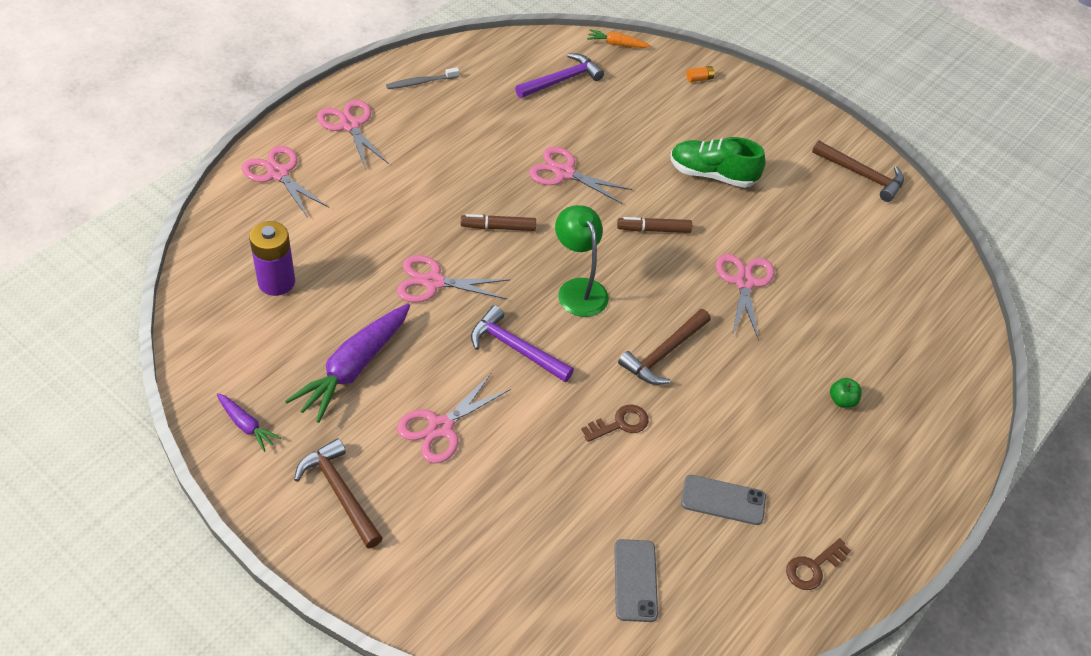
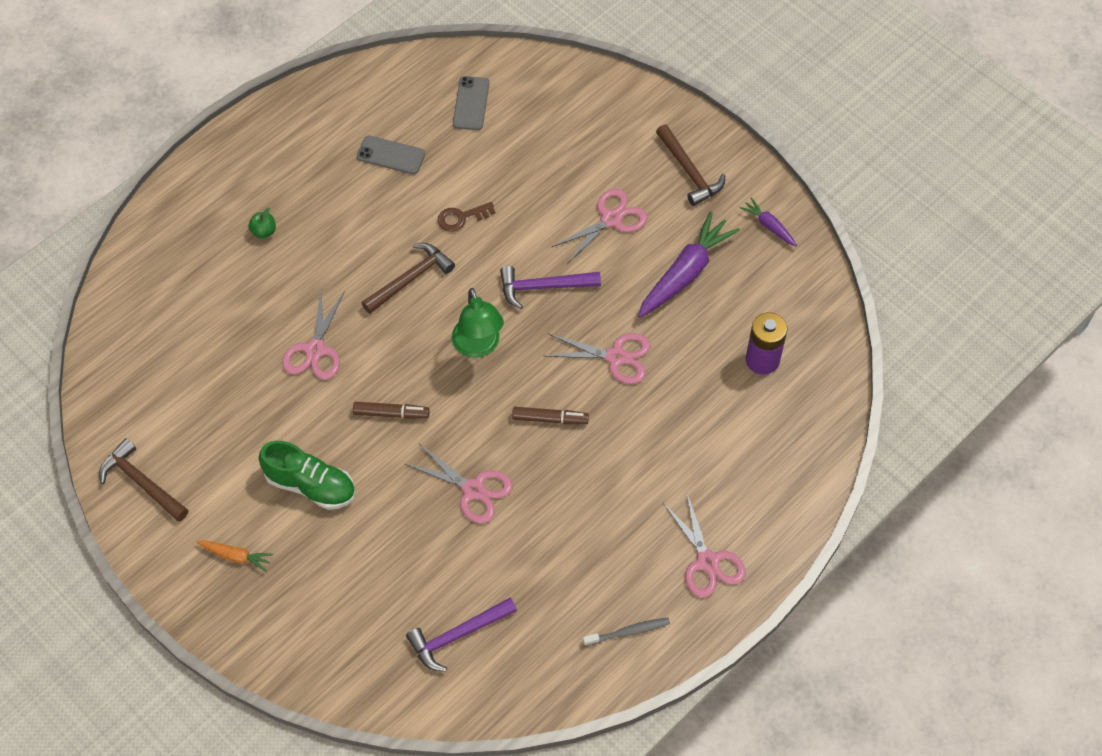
camera: 170 degrees left, 10 degrees up
(278, 173) = (778, 492): pink scissors -> none
(515, 348) = (543, 287): purple hammer -> purple hammer turned 135 degrees clockwise
(616, 44) = (378, 703): orange carrot -> orange carrot (236, 556)
(699, 79) = (286, 638): orange battery -> none
(813, 567) = (335, 106): brown key -> none

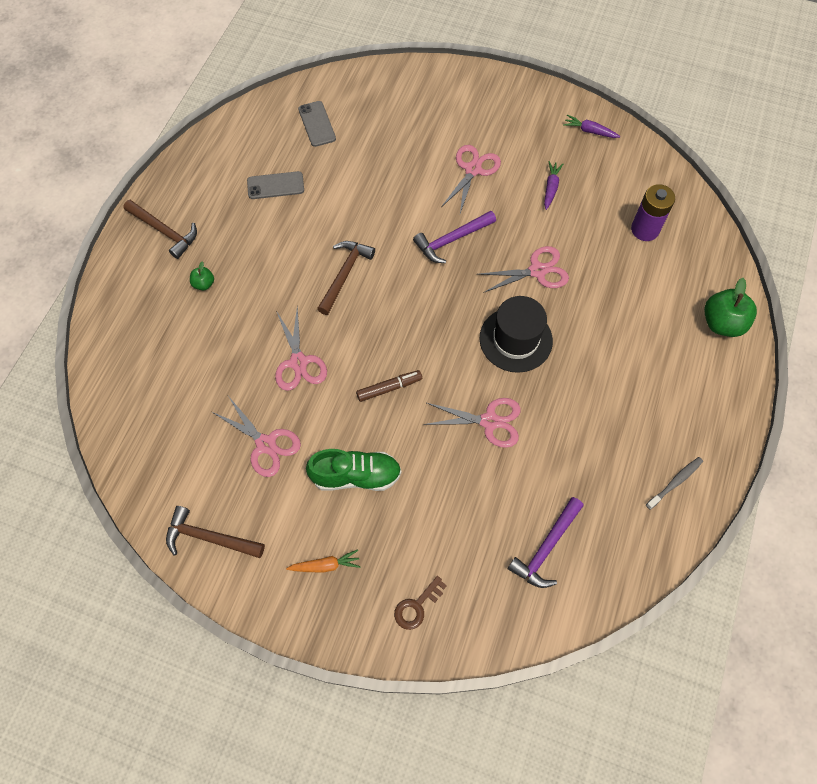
camera: 25 degrees left, 5 degrees up
(461, 218) = (358, 212): brown key -> brown key (417, 606)
(478, 346) = (428, 306): green lamp -> none
(549, 419) = (515, 339): brown marker -> black hat
(685, 273) = (551, 188): purple carrot -> purple carrot, size x0.50
(689, 171) = (509, 114): brown hammer -> brown hammer (165, 231)
(707, 562) = (699, 399): pink scissors -> pink scissors (266, 444)
(784, 494) = (722, 323): none -> green apple

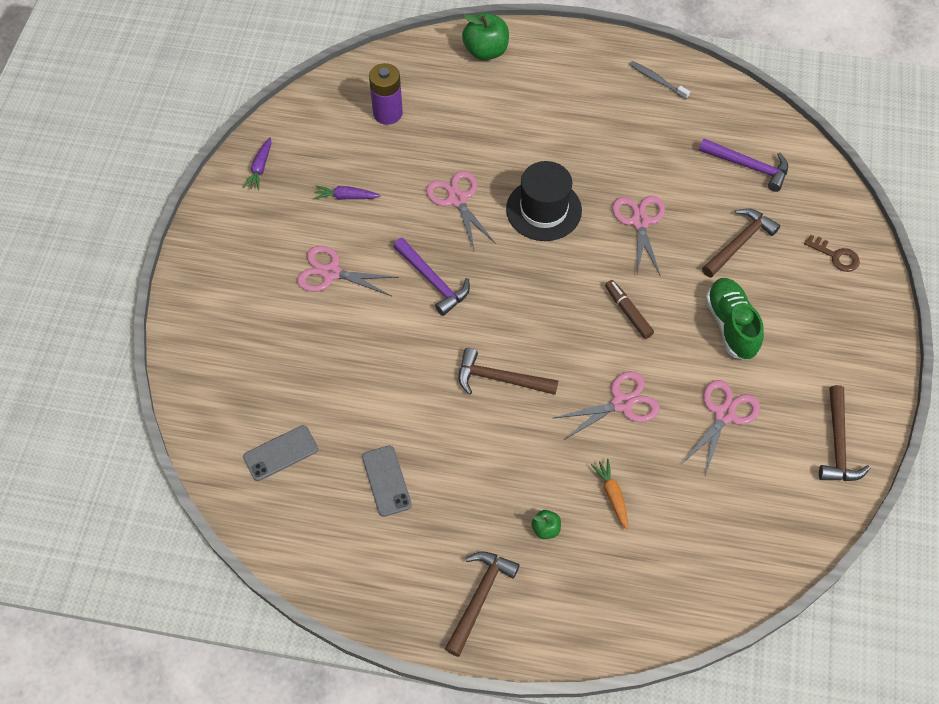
camera: 100 degrees left, 5 degrees down
(326, 565) = (826, 335): orange carrot -> orange carrot (612, 495)
(449, 510) = (739, 243): none -> brown hammer

